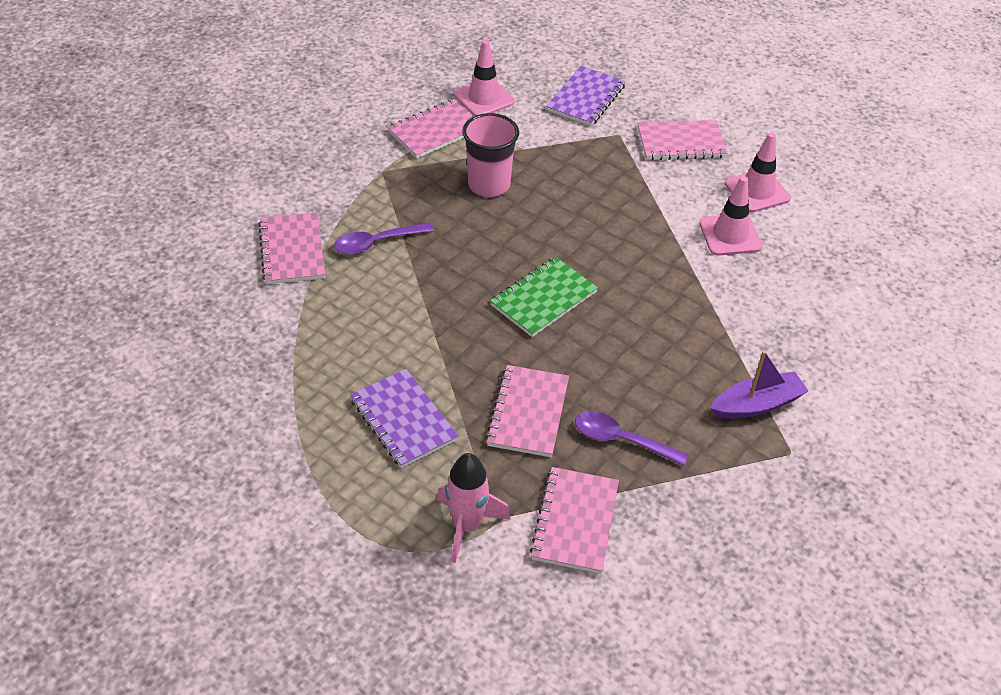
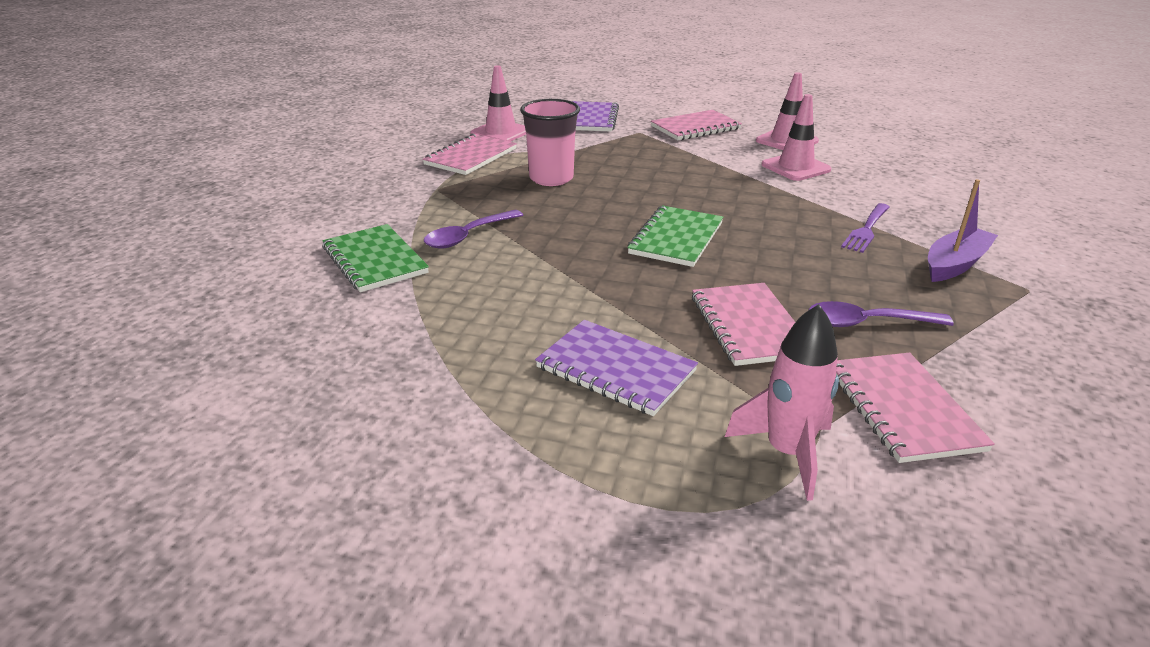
camera: 20 degrees left, 15 degrees down
(292, 250) = (375, 260): pink notebook -> green notebook
(719, 339) = (866, 229): none -> purple fork

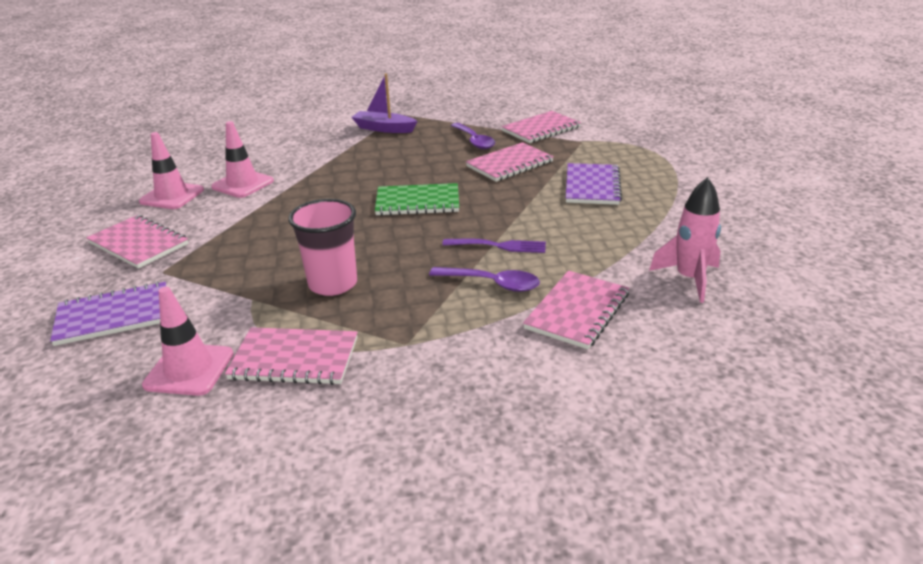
camera: 115 degrees left, 0 degrees up
(375, 260) = (577, 311): green notebook -> pink notebook
(787, 453) = (600, 144): pink rocket -> pink rocket (689, 279)
(866, 229) = (352, 151): purple fork -> purple fork (499, 246)

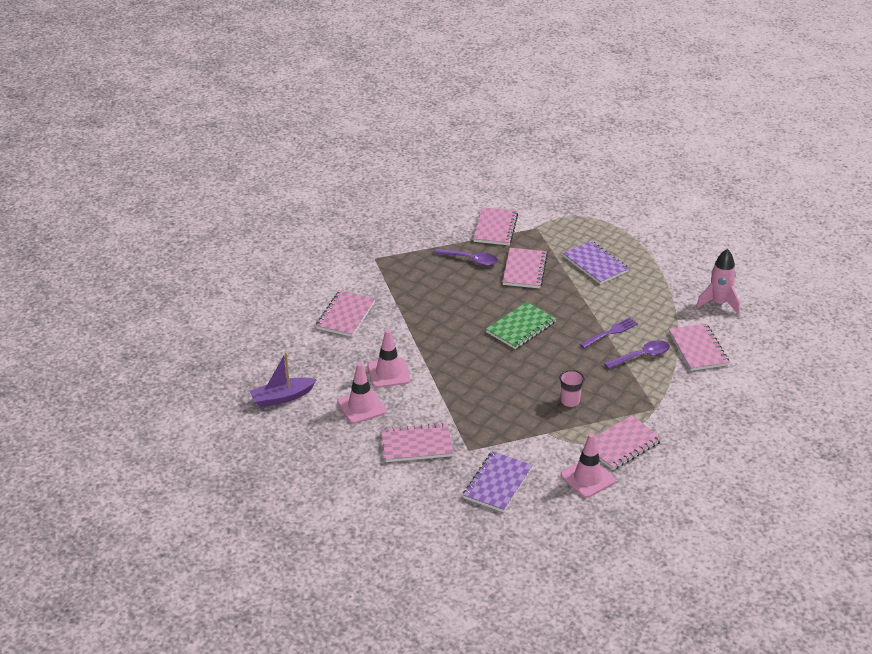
camera: 45 degrees left, 5 degrees up
(302, 137) = (346, 315): none -> pink notebook
(333, 284) = (570, 401): pink cup -> pink cup, size x0.59
(384, 129) = (390, 278): purple boat -> purple boat (282, 397)

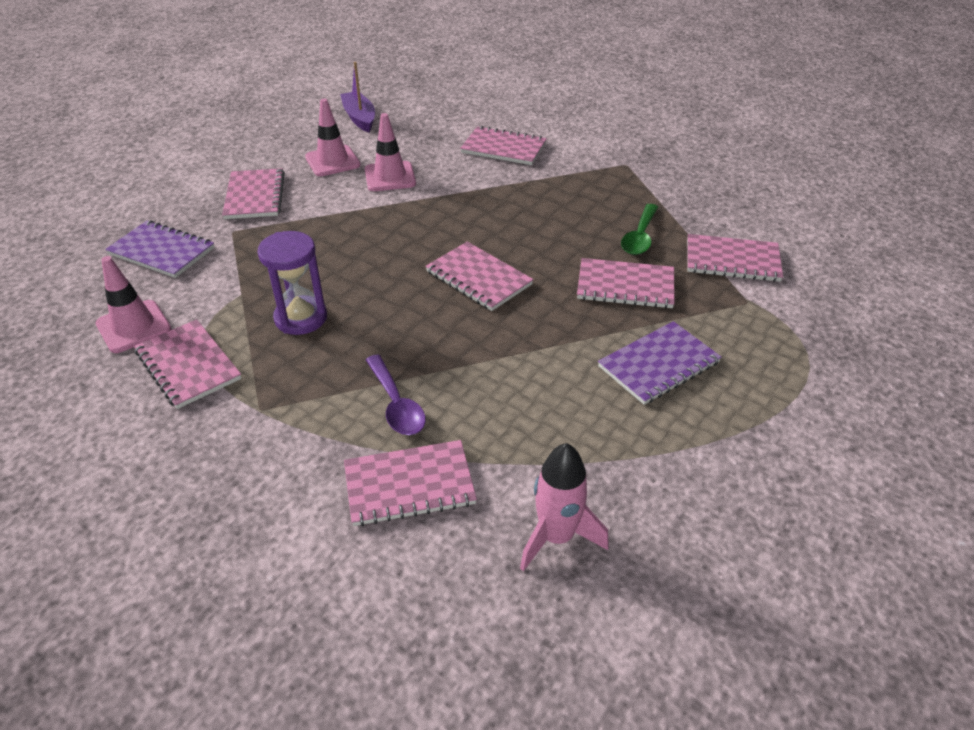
camera: 90 degrees right, 5 degrees up
(471, 260) = (640, 237): purple spoon -> green spoon
(521, 327) = (478, 278): green notebook -> pink notebook
(570, 401) = (301, 318): pink cup -> purple hourglass
(610, 332) = (463, 371): purple fork -> none

